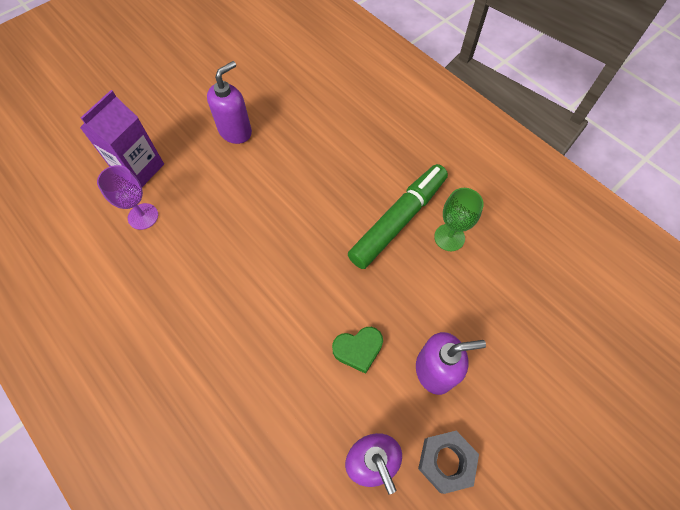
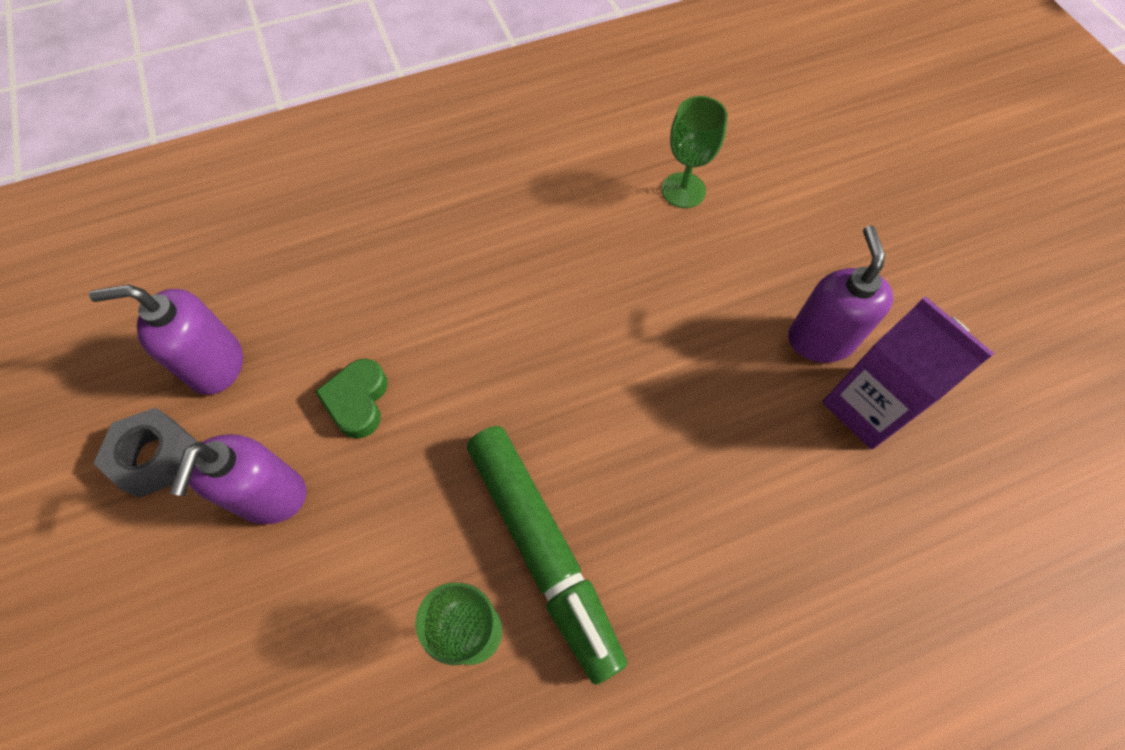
camera: 110 degrees right, 0 degrees up
(139, 168) = (772, 198): purple carton -> purple carton (867, 407)
(143, 216) = (683, 190): purple goblet -> green goblet
(235, 131) = (820, 339): purple soap dispenser -> purple soap dispenser turned 150 degrees counterclockwise

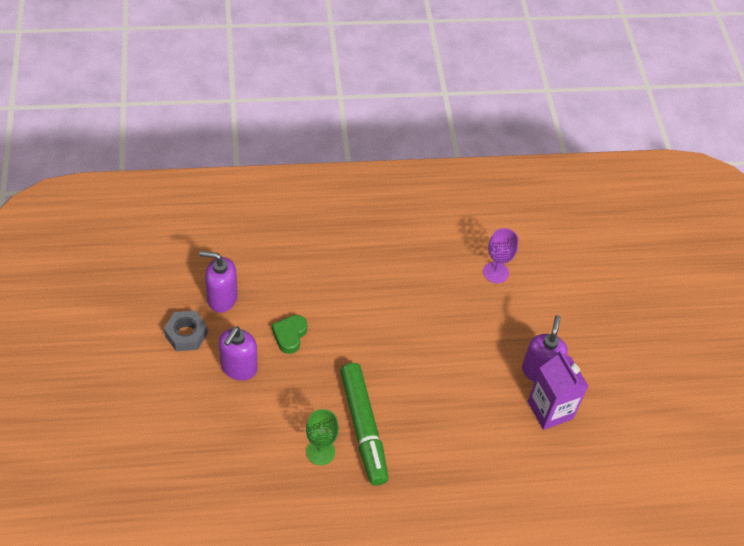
camera: 10 degrees right, 10 degrees down
(683, 190) = (495, 272): green goblet -> purple goblet

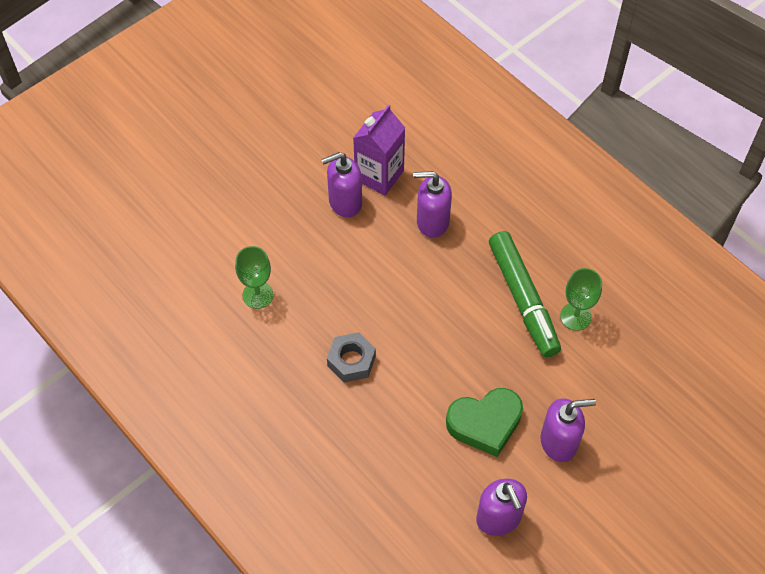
camera: 120 degrees left, 5 degrees up
(186, 334) = (568, 518): grey nut -> grey nut (351, 361)
(290, 335) = (485, 423): green heart -> green heart, size x1.57
(363, 428) = (523, 299): green marker -> green marker turned 120 degrees clockwise
(478, 416) = (432, 222): none -> purple soap dispenser
(495, 272) = (258, 295): purple goblet -> green goblet

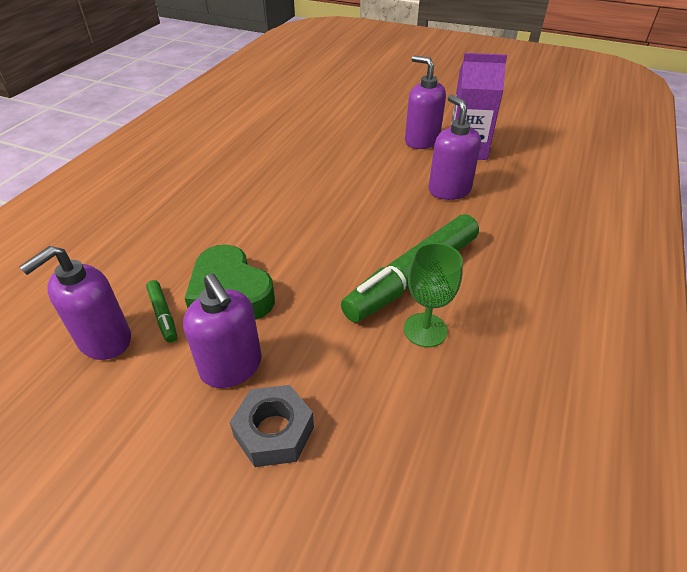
camera: 65 degrees right, 15 degrees down
(258, 295) = (296, 127): green goblet -> none
(351, 361) = (260, 186): grey nut -> grey nut (274, 432)
(489, 475) = (163, 315): none -> green marker

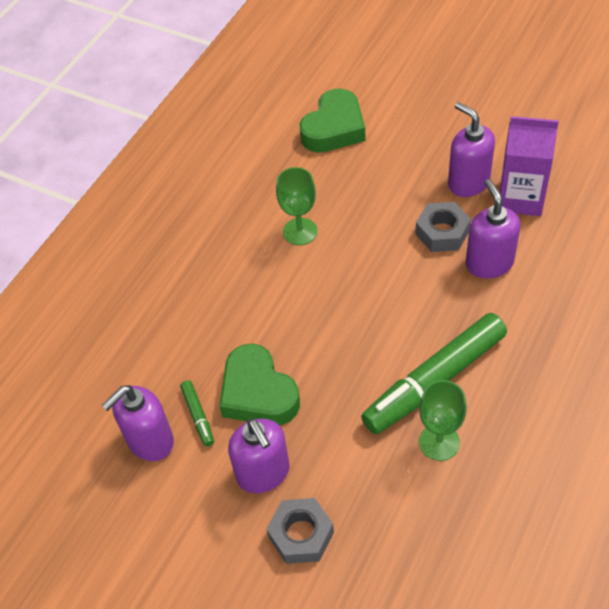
camera: 10 degrees right, 10 degrees up
(277, 172) = (300, 231): none -> green goblet
(306, 112) = (334, 128): none -> green heart
(404, 171) = (442, 232): none -> grey nut

